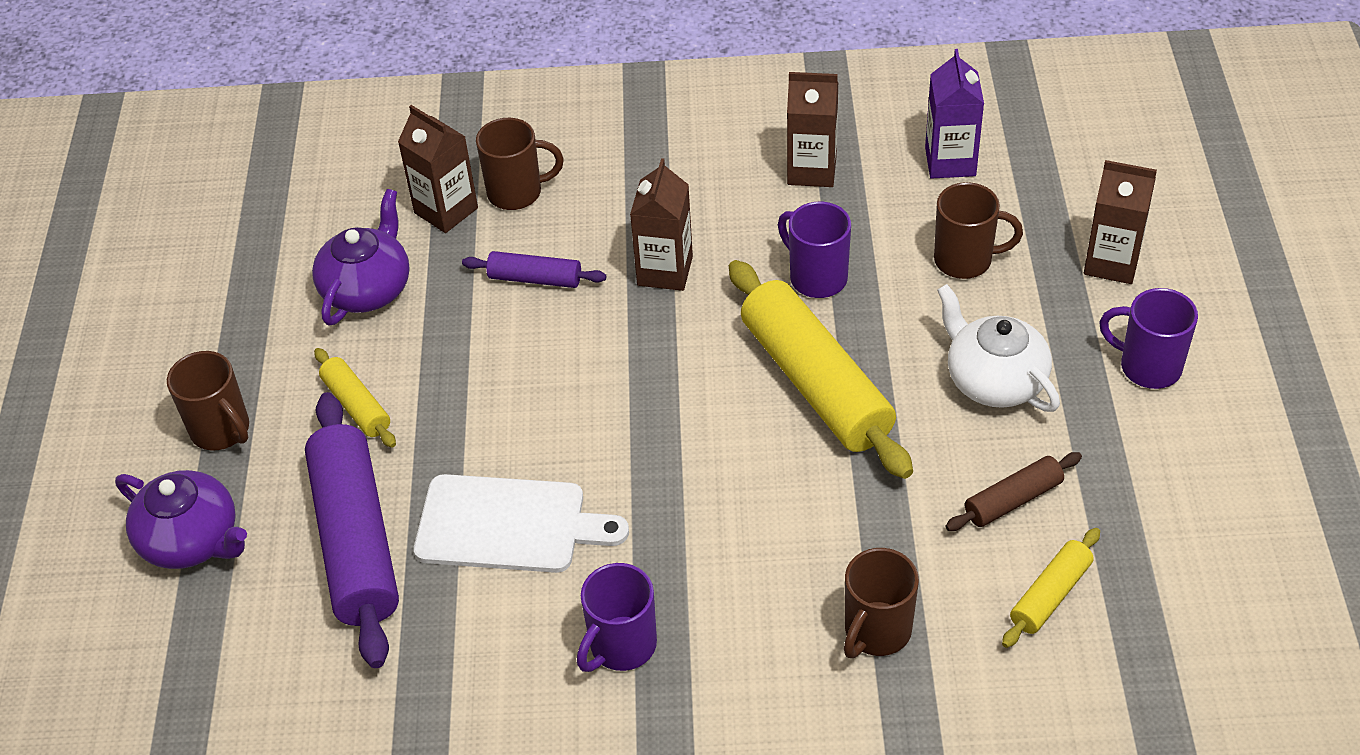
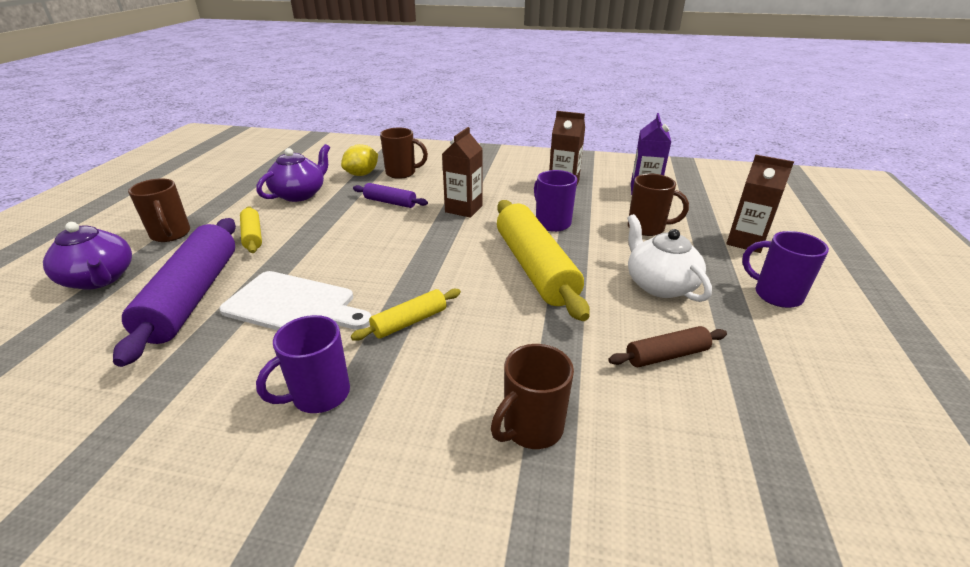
camera: 10 degrees right, 15 degrees down
(446, 210) = (362, 174): brown carton -> yellow lemon
(1050, 595) = (695, 431): yellow rolling pin -> yellow rolling pin (409, 322)

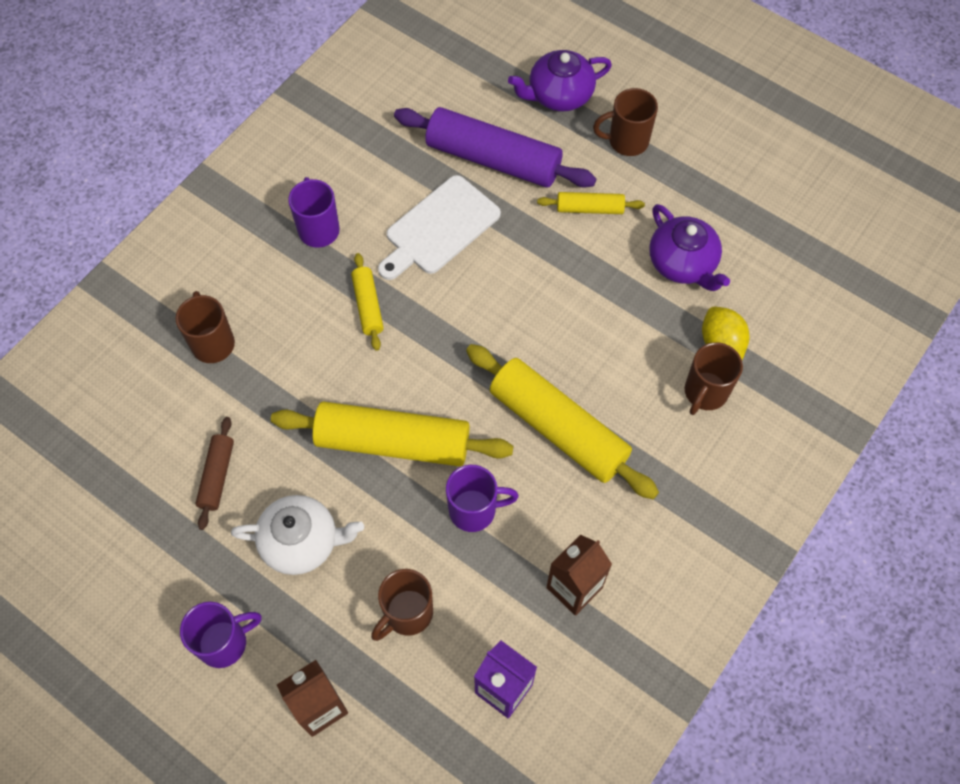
camera: 115 degrees right, 30 degrees up
(390, 202) = (614, 353): purple rolling pin -> none
(464, 209) = (558, 428): brown carton -> yellow rolling pin

